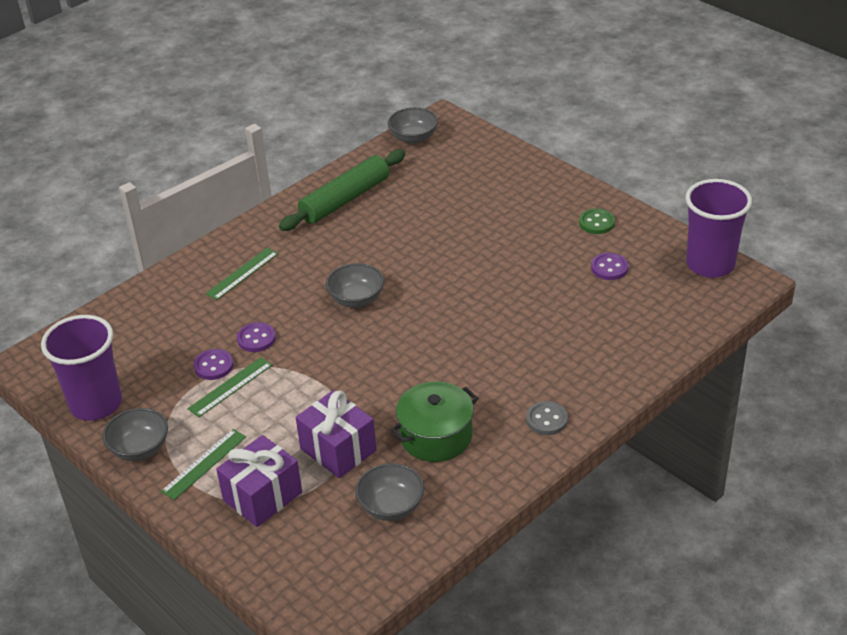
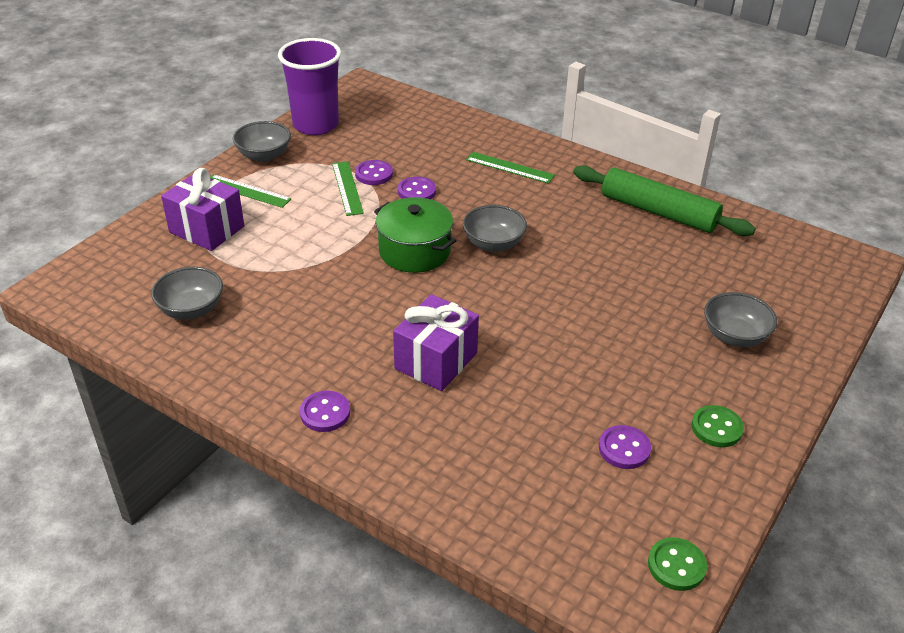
camera: 75 degrees right, 0 degrees up
(230, 387) = (347, 188): green ruler -> green ruler turned 45 degrees clockwise
(338, 449) = (268, 264): purple gift -> purple gift (436, 361)
(413, 138) = (804, 245): grey bowl -> grey bowl (734, 336)
(436, 436) = (291, 328): green pot -> green pot (414, 251)
(547, 419) = (325, 413): grey button -> purple button
(710, 264) = (676, 565): purple cup -> green button

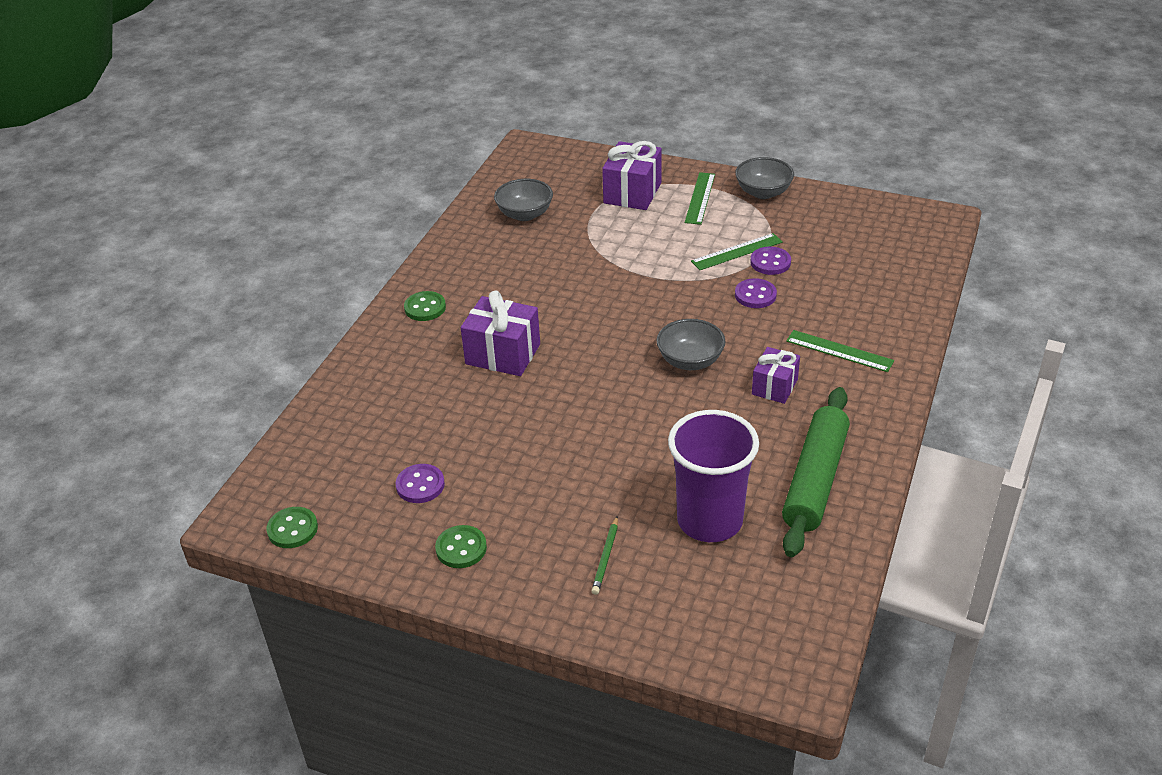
camera: 80 degrees right, 0 degrees up
(316, 125) = (838, 208): purple cup -> purple cup (709, 521)
(325, 413) = (425, 308): purple button -> green button
(414, 251) = (654, 313): green pot -> none
(510, 167) = (839, 351): green ruler -> green ruler turned 75 degrees counterclockwise
(543, 207) = (774, 387): none -> purple gift
(734, 336) = (606, 557): grey bowl -> green pencil

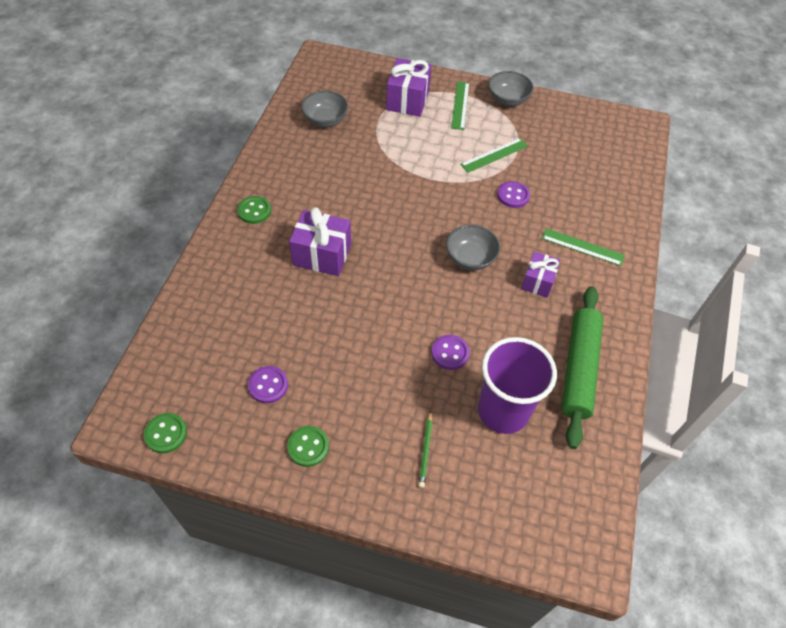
camera: 10 degrees left, 15 degrees up
(770, 262) = (521, 165): purple button -> purple button (450, 353)

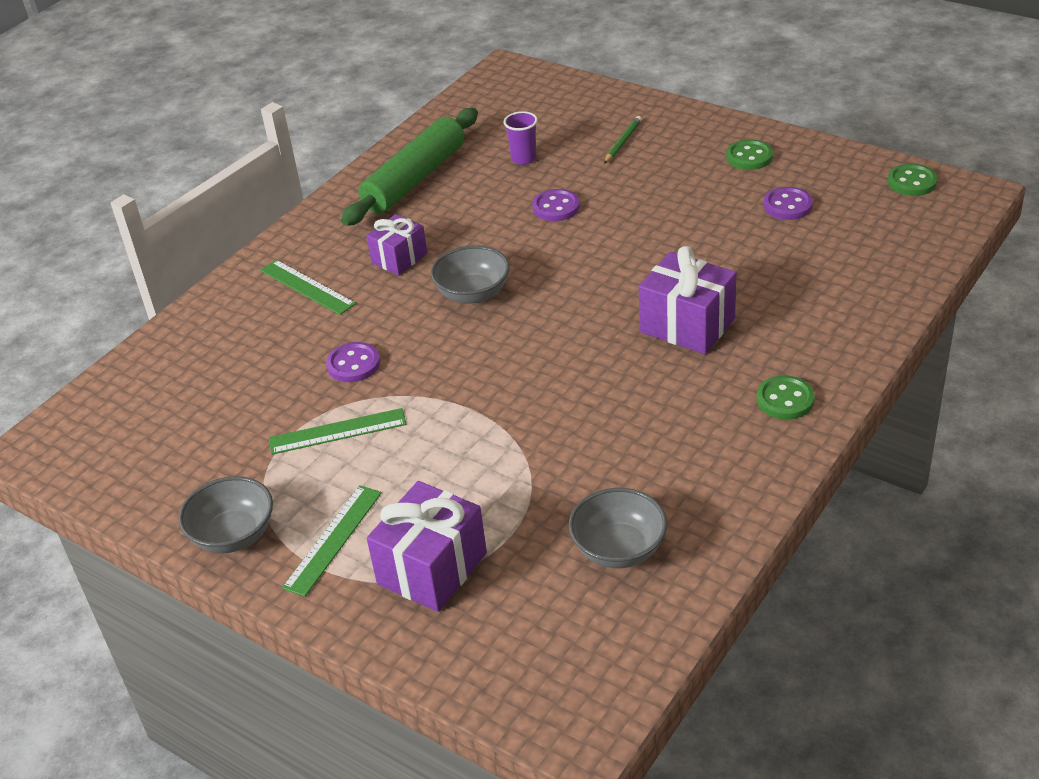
camera: 155 degrees left, 15 degrees down
(503, 411) = (523, 158): purple cup -> purple cup, size x0.44

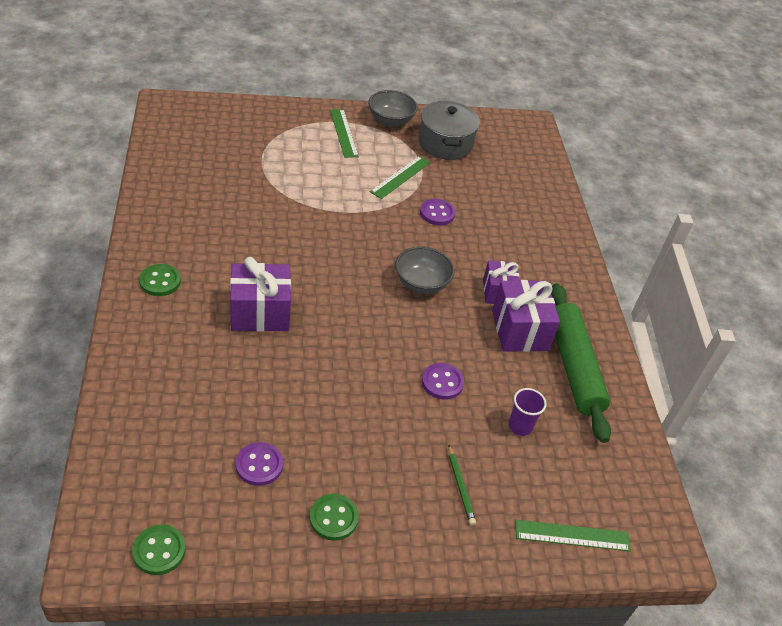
camera: 130 degrees right, 5 degrees up
(206, 461) = (445, 143): none -> grey pot
(307, 287) = (526, 250): green ruler -> green ruler (572, 535)
(432, 568) = (285, 136): purple gift -> purple gift (519, 330)
(618, 549) = (201, 171): grey bowl -> none

